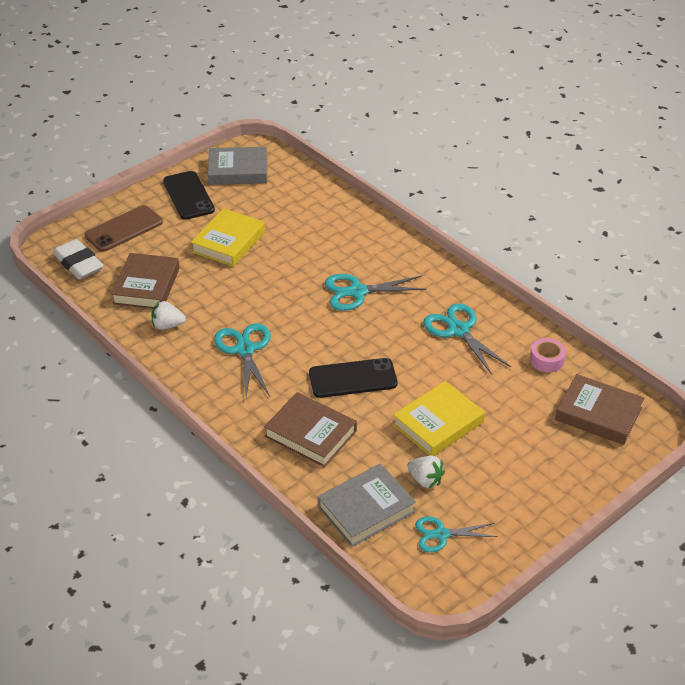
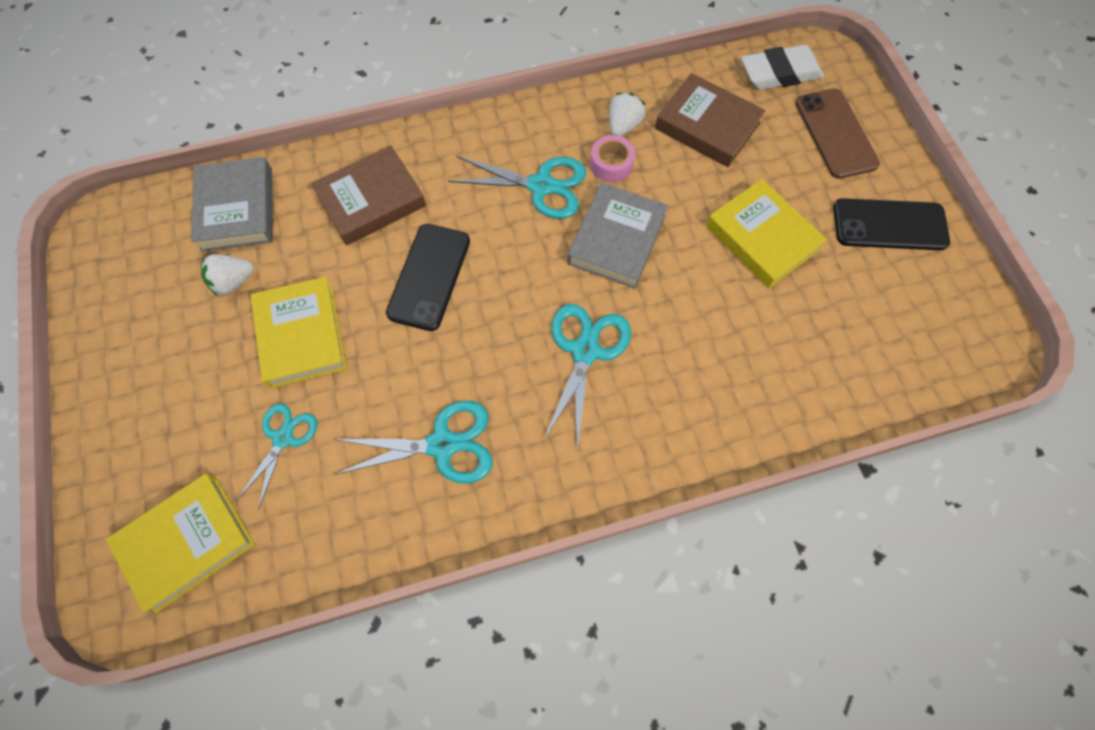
camera: 115 degrees right, 25 degrees up
(238, 170) = (938, 307): grey book -> grey book (616, 239)
(441, 534) = (156, 262): turquoise scissors -> turquoise scissors (283, 438)
(546, 360) = (320, 534): pink tape -> pink tape (611, 164)
(598, 414) = (187, 542): brown book -> yellow book

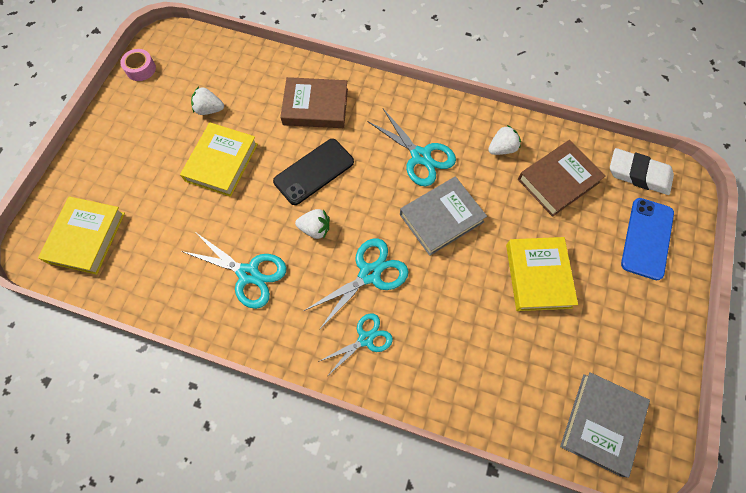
camera: 35 degrees right, 0 degrees up
(187, 542) = (86, 237): yellow book -> yellow book turned 75 degrees counterclockwise
(237, 209) = (241, 69): grey book -> grey book (601, 423)
(283, 438) = (171, 213): turquoise scissors -> turquoise scissors (365, 339)
(482, 341) = (315, 229): none -> white strawberry
(611, 164) = (475, 169): pink tape -> pink tape (141, 69)
(707, 126) = (558, 180): brown book -> brown book turned 75 degrees clockwise
(835, 133) = (647, 238): brown phone -> blue phone
(889, 225) = (637, 323): black phone -> none

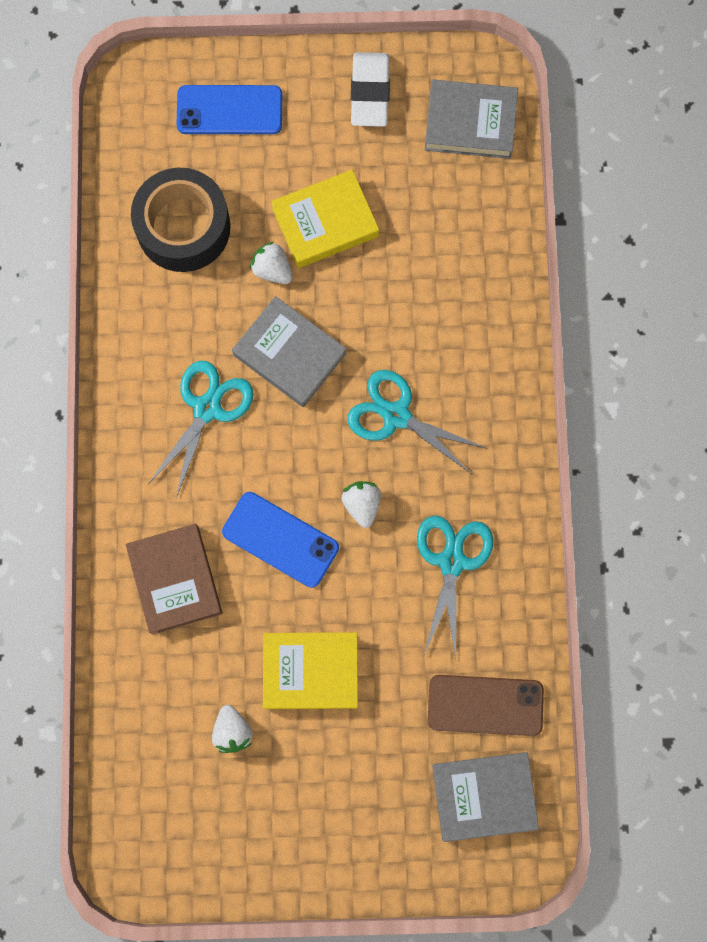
camera: 110 degrees left, 10 degrees up
(86, 237) = (484, 796): yellow book -> grey book
(141, 69) = (196, 875): pink tape -> none
(142, 260) = (485, 705): none -> brown phone
(314, 172) = (280, 539): black phone -> blue phone
(365, 339) = (476, 392): turquoise scissors -> none
(502, 148) = (158, 308): white strawberry -> white strawberry (272, 270)
(558, 180) = (183, 227): brown book -> black tape
(638, 174) = (140, 133): white eraser -> white eraser (370, 93)

